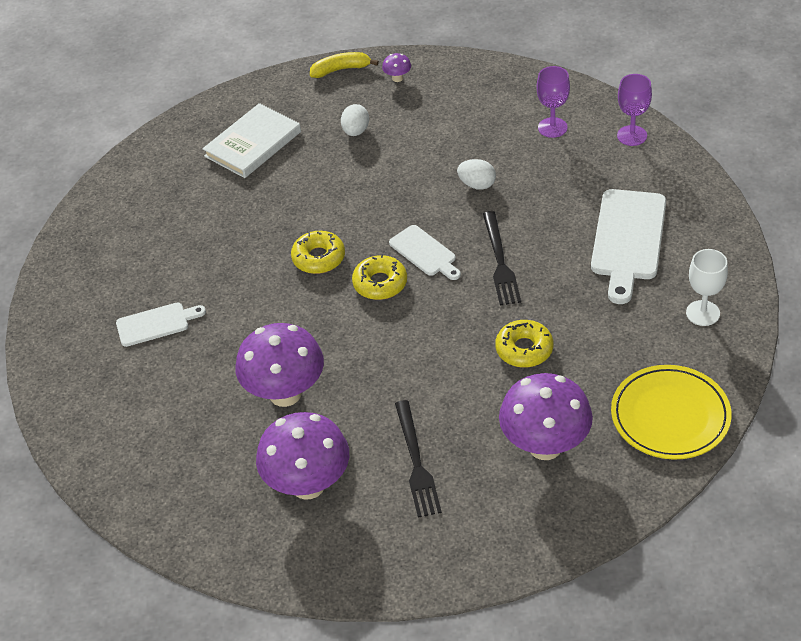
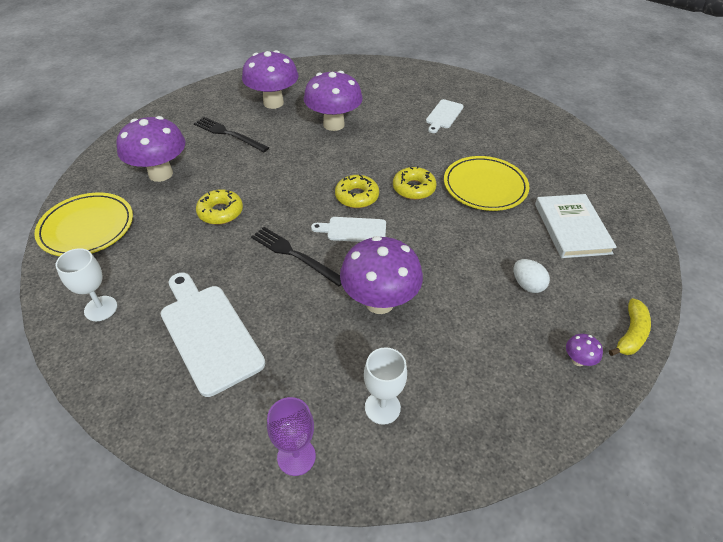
camera: 130 degrees right, 0 degrees up
(256, 219) = (485, 186): none -> yellow plate
(477, 185) = (379, 302): white egg -> purple mushroom
(552, 127) = (382, 407): purple goblet -> white goblet

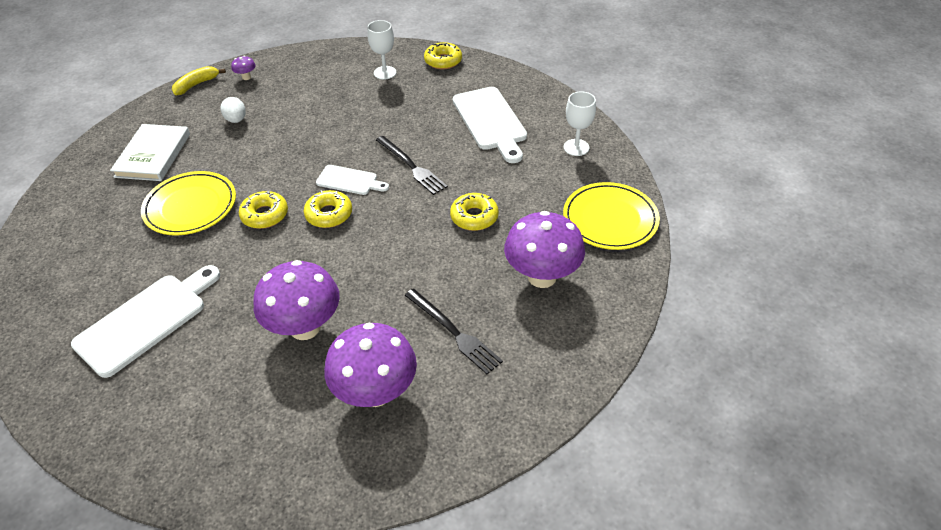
camera: 165 degrees left, 0 degrees up
(296, 456) = (443, 61): purple goblet -> yellow donut
(379, 302) = (357, 124): purple mushroom -> none
(443, 115) = (146, 320): white cutting board -> white cutting board, size x1.76

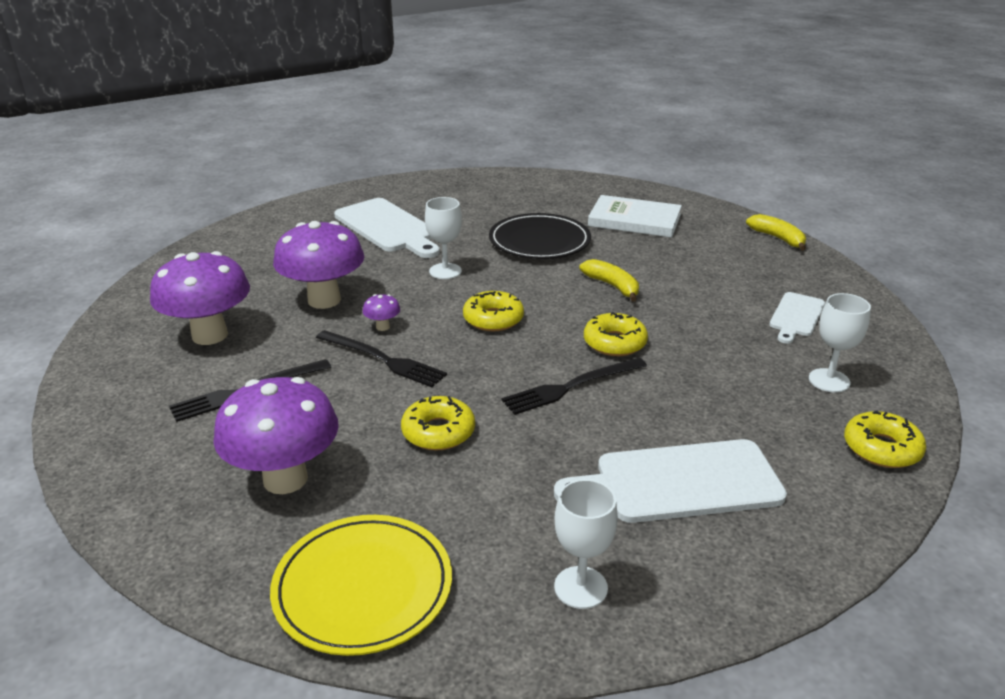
camera: 100 degrees right, 15 degrees down
(190, 206) = (539, 241): yellow plate -> black plate
(236, 120) = (698, 263): white egg -> none
(246, 77) = (799, 268): purple mushroom -> purple mushroom (383, 327)
(248, 257) = (445, 271): none -> white goblet
(265, 215) = (508, 280): yellow donut -> yellow donut (614, 343)
(274, 159) = (612, 286): none -> yellow banana
(349, 181) = (553, 335): white cutting board -> white cutting board (796, 316)
(395, 263) = (383, 359): none -> black fork

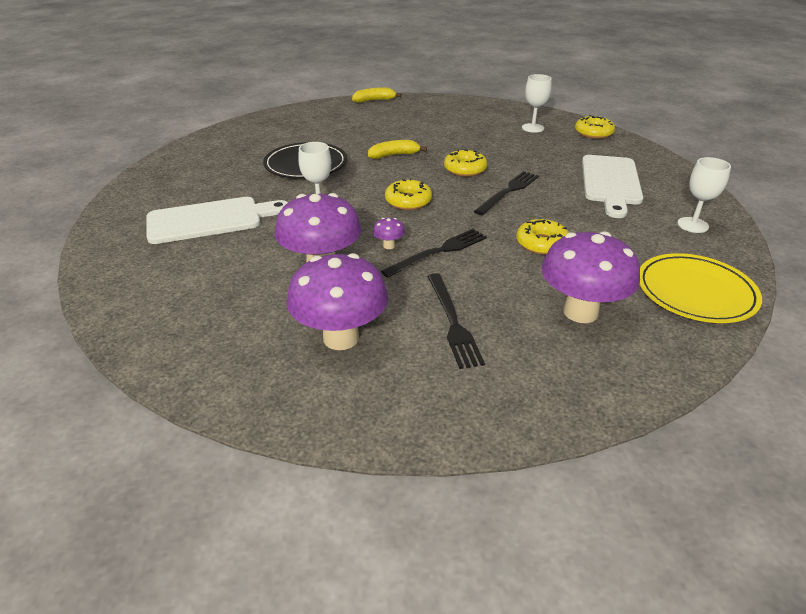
camera: 70 degrees left, 5 degrees up
(571, 387) = (508, 192): black fork -> black fork turned 135 degrees counterclockwise
(634, 220) = (307, 129): white book -> none
(796, 316) = (466, 119): white cutting board -> none

